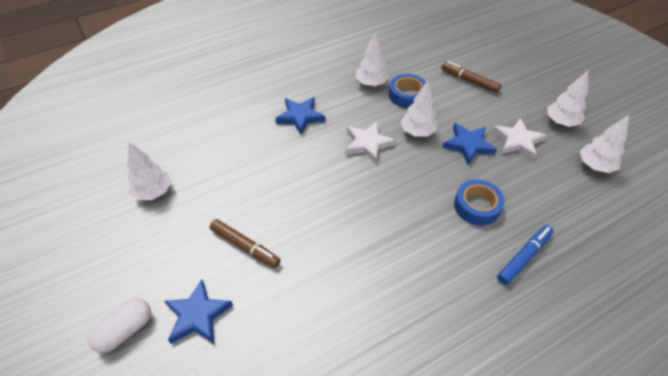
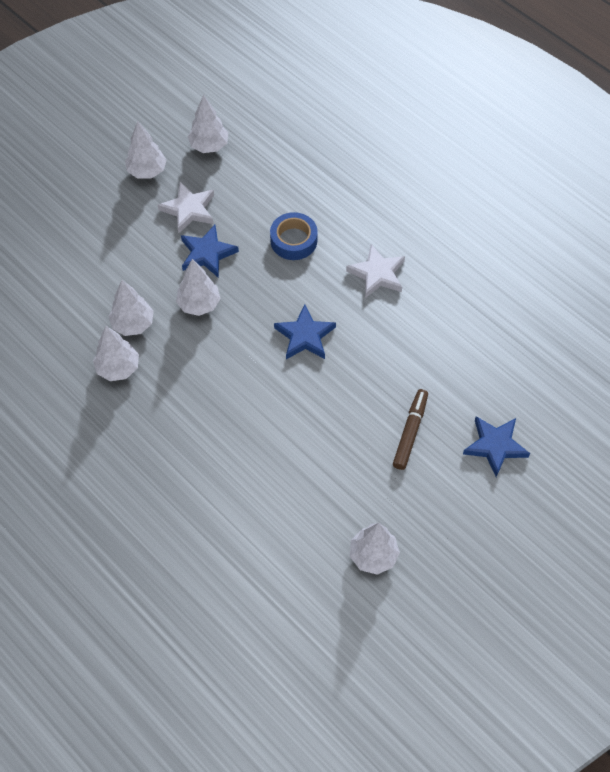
camera: 105 degrees left, 10 degrees up
(125, 330) = (532, 501): white capsule -> none
(300, 117) = (203, 435): blue star -> blue star (305, 336)
(367, 144) = (232, 351): white star -> white star (377, 274)
(407, 95) = (133, 324): blue tape -> white tree
(469, 81) = (89, 261): brown marker -> none
(524, 257) = (342, 202): blue marker -> none

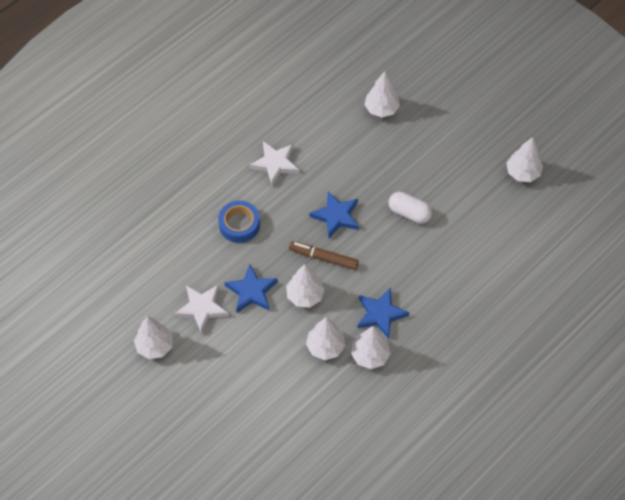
camera: 90 degrees left, 0 degrees up
(209, 146) = (128, 294): white tree -> white tree (381, 109)
(309, 415) = (409, 213): none -> white capsule
(410, 432) = (421, 146): brown marker -> brown marker (323, 258)
(495, 446) = (430, 94): blue star -> blue star (380, 314)

